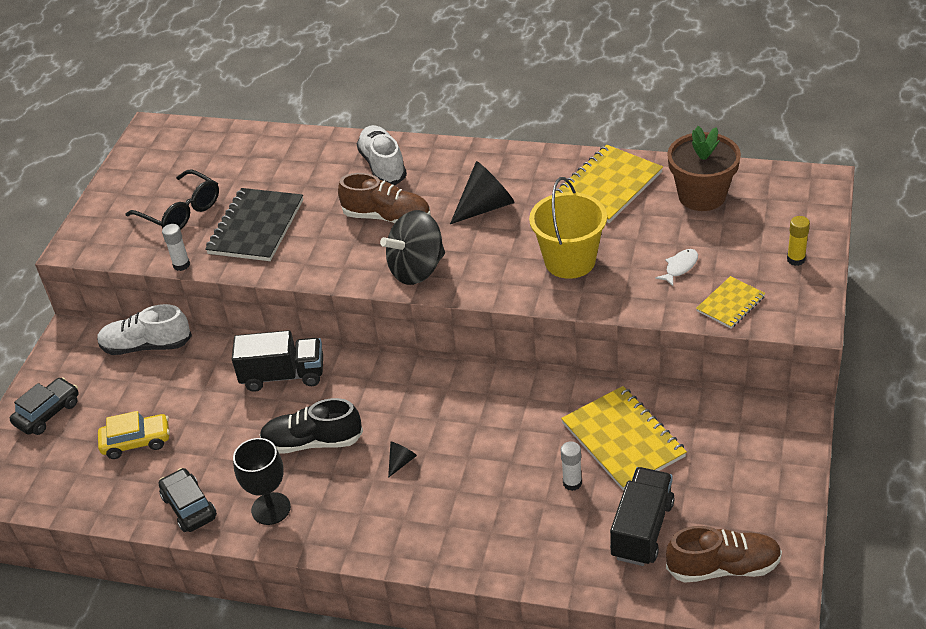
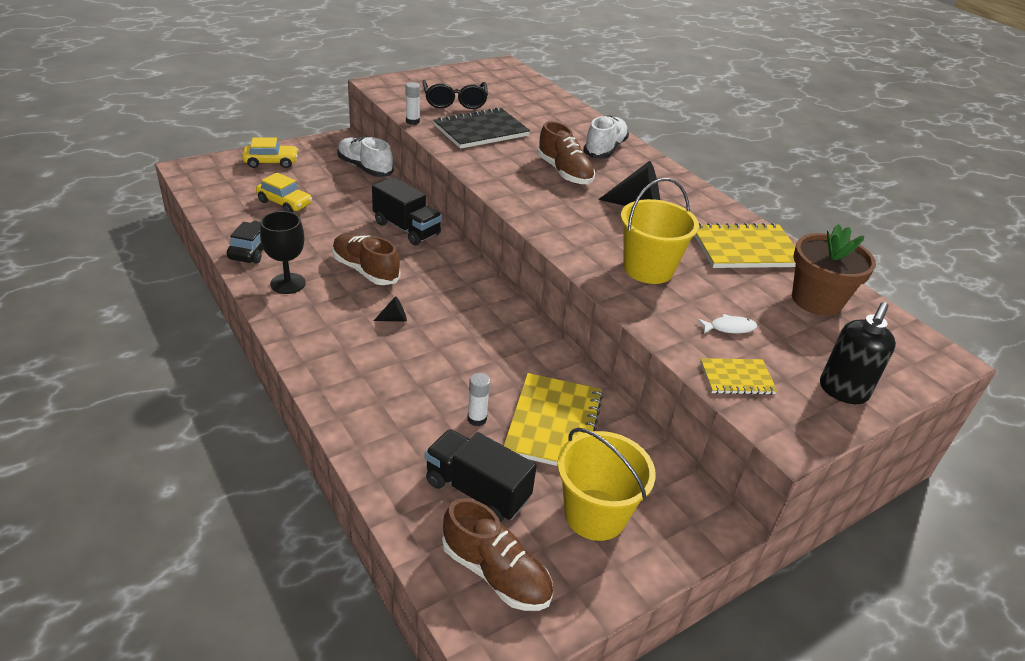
camera: 35 degrees right, 5 degrees down
(48, 413) = (271, 162): black car -> yellow car
(312, 442) = (365, 270): black shoe -> brown shoe
(417, 269) = (537, 206): black spinning top -> none
(642, 530) = (477, 490): black truck -> black truck turned 120 degrees counterclockwise
(727, 477) = (595, 514): none -> yellow bucket
(796, 259) = (843, 391): yellow glue stick -> black soap dispenser

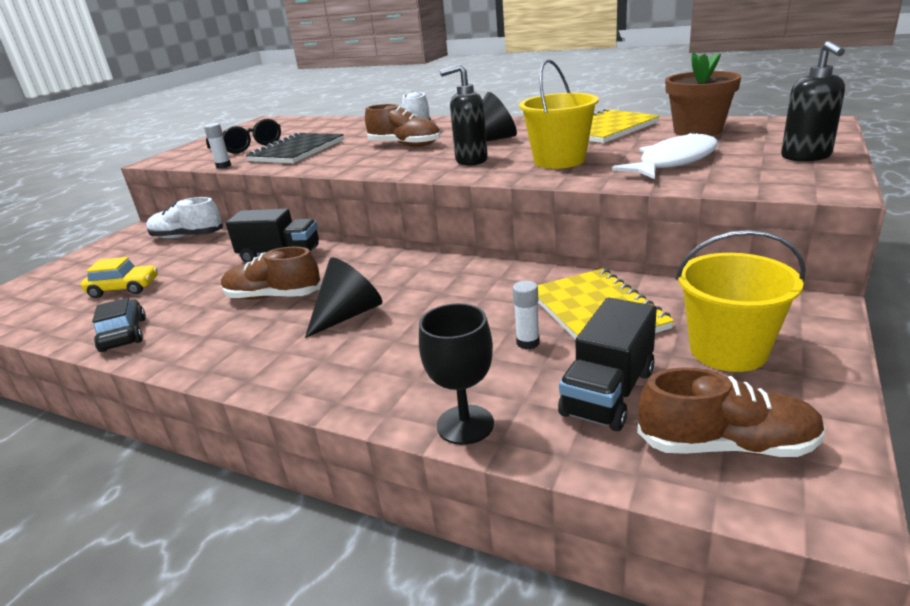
camera: 25 degrees left, 10 degrees down
(271, 162) = (75, 269): yellow car -> none
(288, 283) = (196, 341): black goblet -> black goblet (465, 424)
(394, 319) = (348, 315): black cone -> black cone, size x2.09
(477, 490) = (608, 392): black truck -> black truck turned 60 degrees counterclockwise
(585, 226) = (471, 161): none -> black soap dispenser
(729, 328) = (673, 162): white fish -> white fish, size x2.20
(736, 378) = (732, 180): yellow notebook -> none

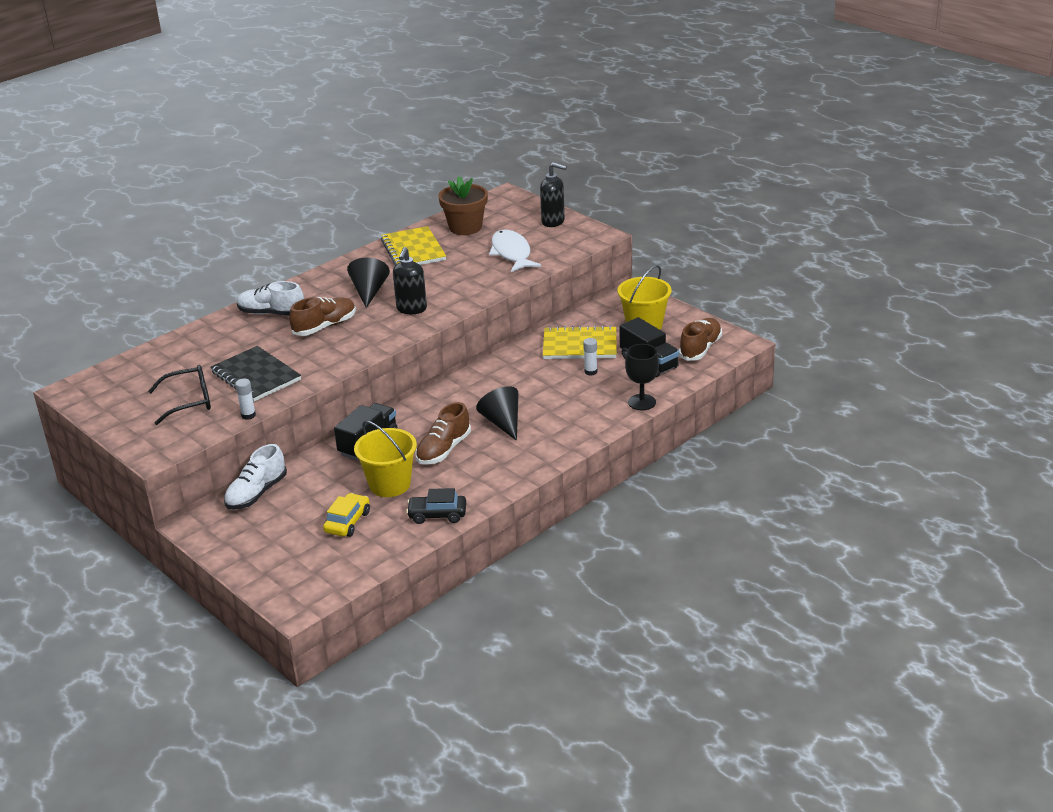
camera: 70 degrees left, 5 degrees up
(559, 160) = (458, 282): yellow bucket -> yellow bucket (390, 484)

